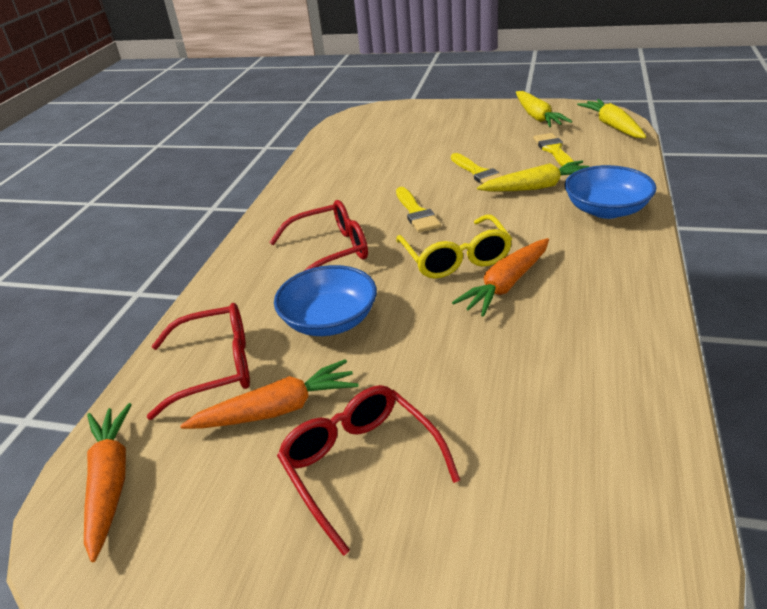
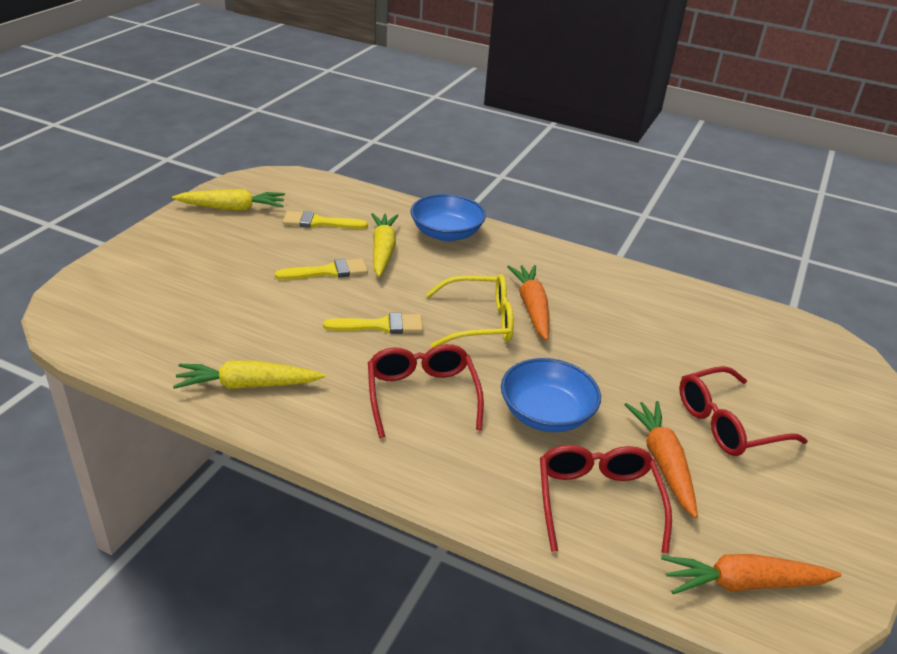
camera: 85 degrees left, 0 degrees up
(506, 285) = (532, 308): orange carrot -> orange carrot turned 150 degrees counterclockwise
(612, 126) = (298, 183): yellow carrot -> yellow carrot (248, 385)

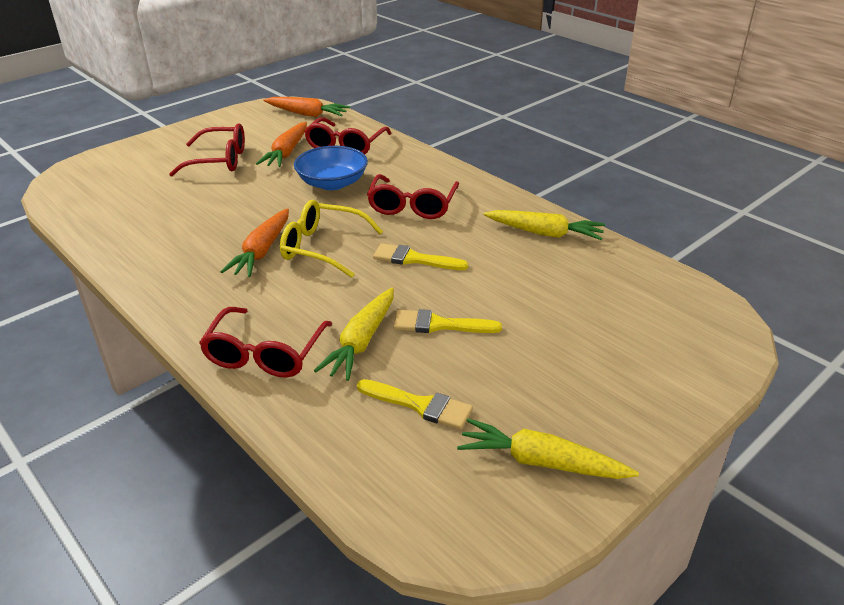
camera: 155 degrees left, 0 degrees up
(446, 233) = (265, 354): blue bowl -> red glasses

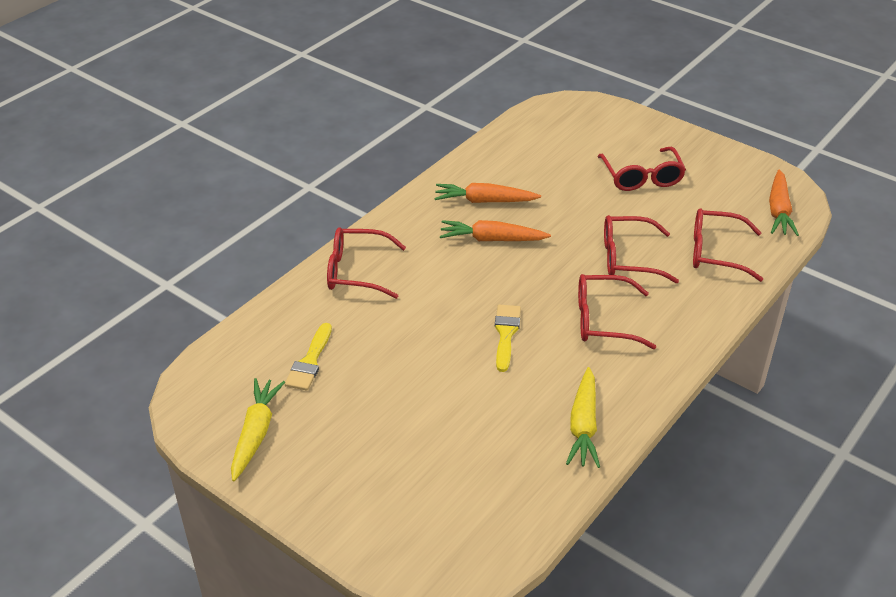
camera: 80 degrees right, 5 degrees up
(287, 152) = (679, 215): orange carrot -> orange carrot (484, 201)
(322, 247) = (508, 273): yellow glasses -> none
(332, 183) = (628, 258): blue bowl -> red glasses
(361, 342) = (379, 319): yellow carrot -> none
(439, 325) = (409, 361): yellow brush -> none

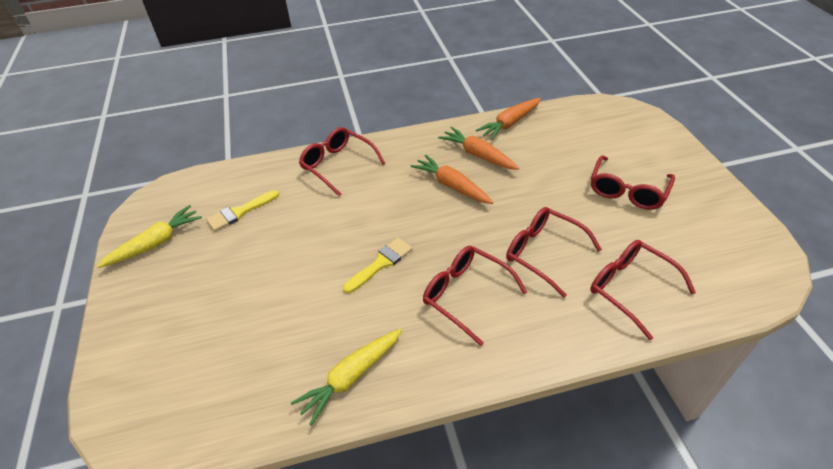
camera: 40 degrees right, 5 degrees up
(778, 211) = (738, 281): orange carrot -> orange carrot (509, 123)

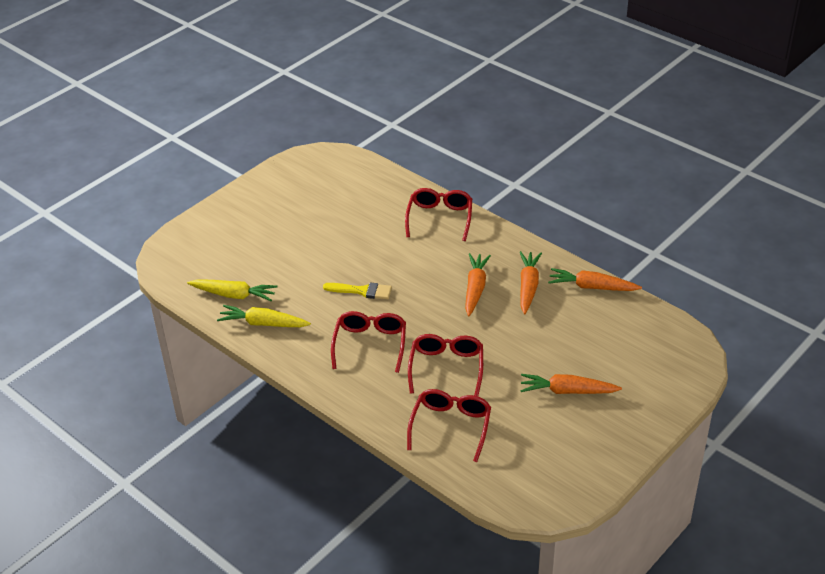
camera: 55 degrees right, 5 degrees down
(155, 243) = (288, 182): yellow carrot -> yellow carrot (234, 295)
(240, 212) = (347, 200): yellow brush -> none
(627, 191) = (567, 391): red glasses -> orange carrot

